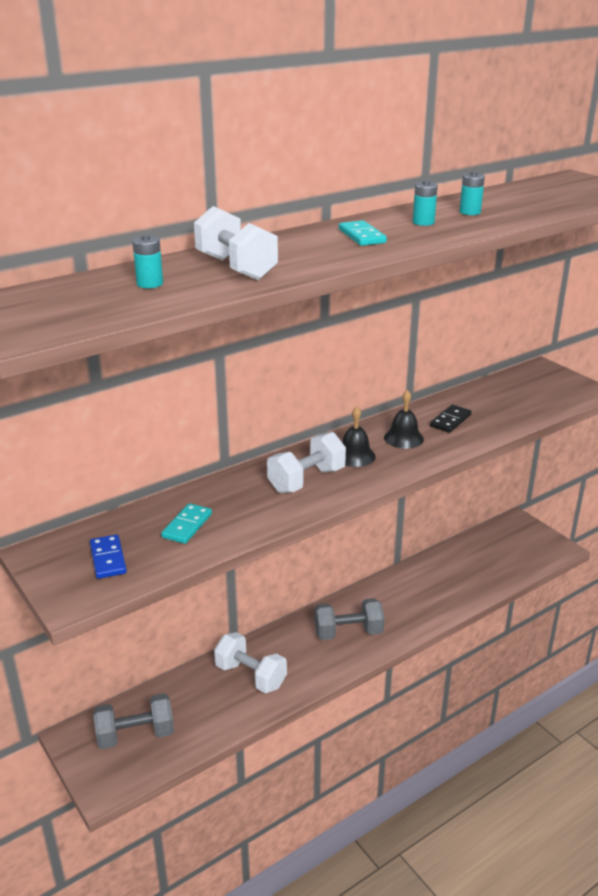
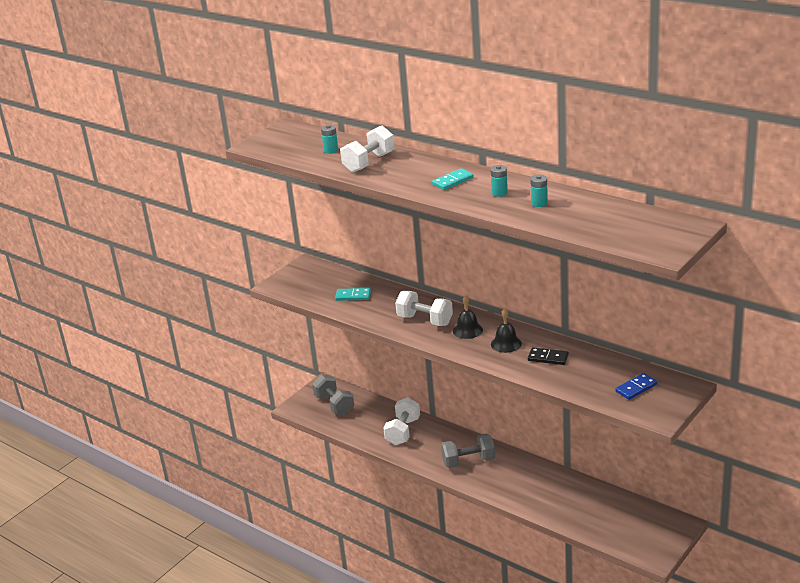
camera: 75 degrees right, 0 degrees up
(108, 559) = (311, 283): blue domino -> blue domino (636, 388)
(348, 632) = (468, 461): grey dumbbell -> grey dumbbell turned 75 degrees counterclockwise

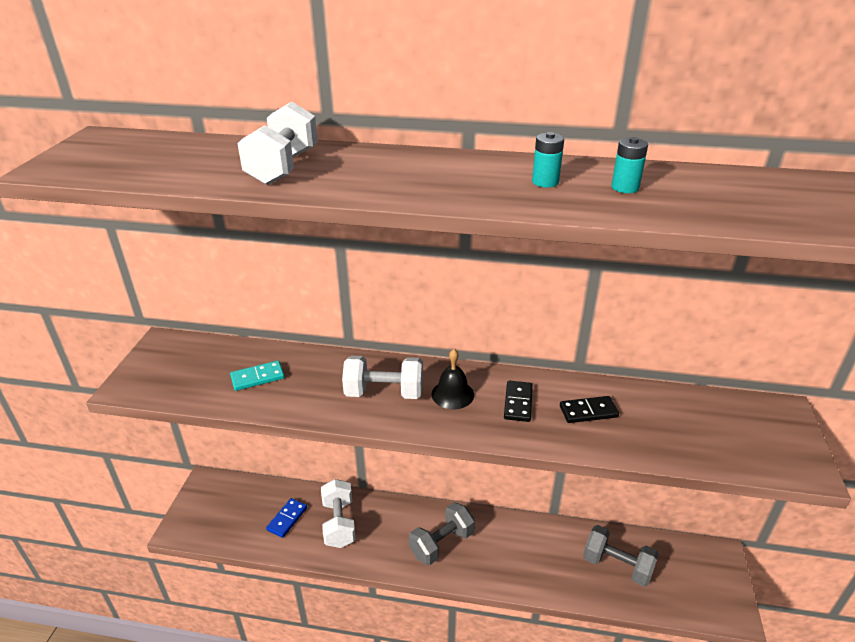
camera: 30 degrees left, 5 degrees up
(331, 150) = (201, 158): turquoise battery -> none
(334, 405) = (232, 509): grey dumbbell -> grey dumbbell (617, 565)
(453, 181) = (451, 175): turquoise domino -> none
(506, 343) = (518, 403): black bell -> black domino
(636, 388) = (732, 429): blue domino -> blue domino (287, 519)

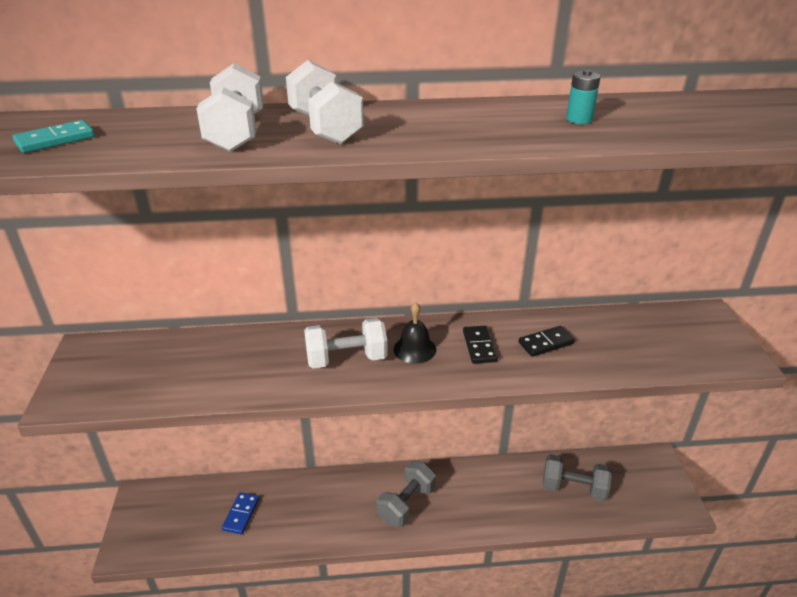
camera: 15 degrees left, 0 degrees up
(257, 377) = (207, 366): turquoise domino -> turquoise domino (55, 140)
(339, 523) = (297, 507): white dumbbell -> white dumbbell (325, 128)
(545, 182) = (505, 121): turquoise battery -> none

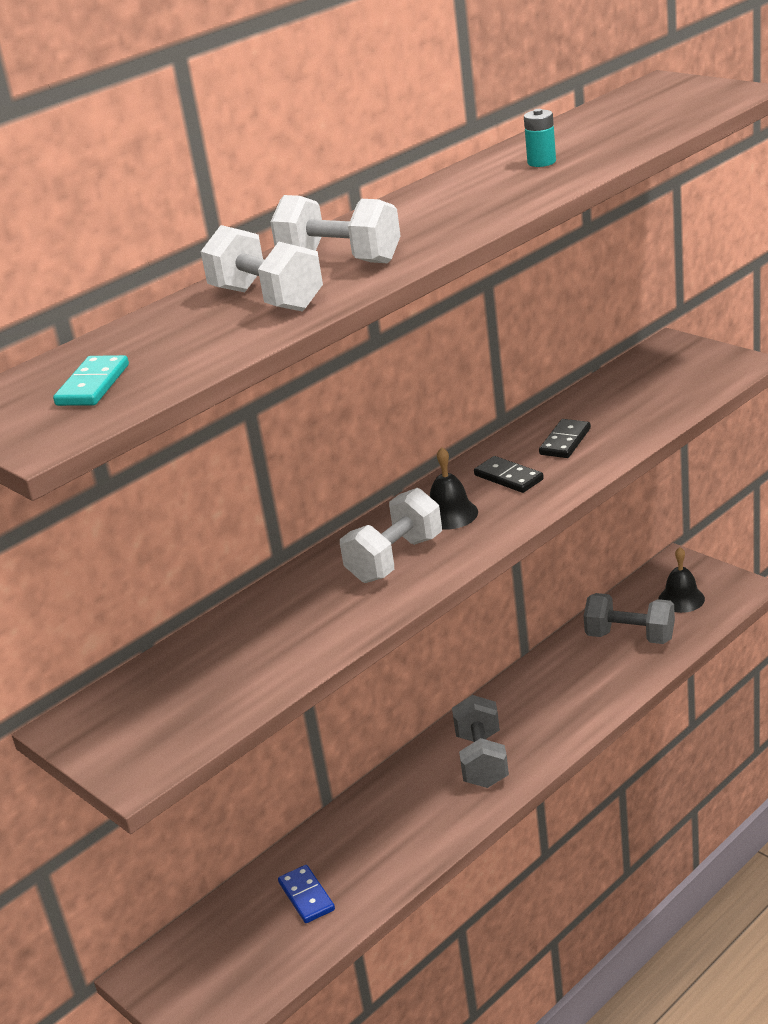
camera: 35 degrees left, 5 degrees down
(573, 488) = (630, 637): grey dumbbell -> grey dumbbell turned 45 degrees clockwise
(633, 486) = (681, 599): none -> black bell

